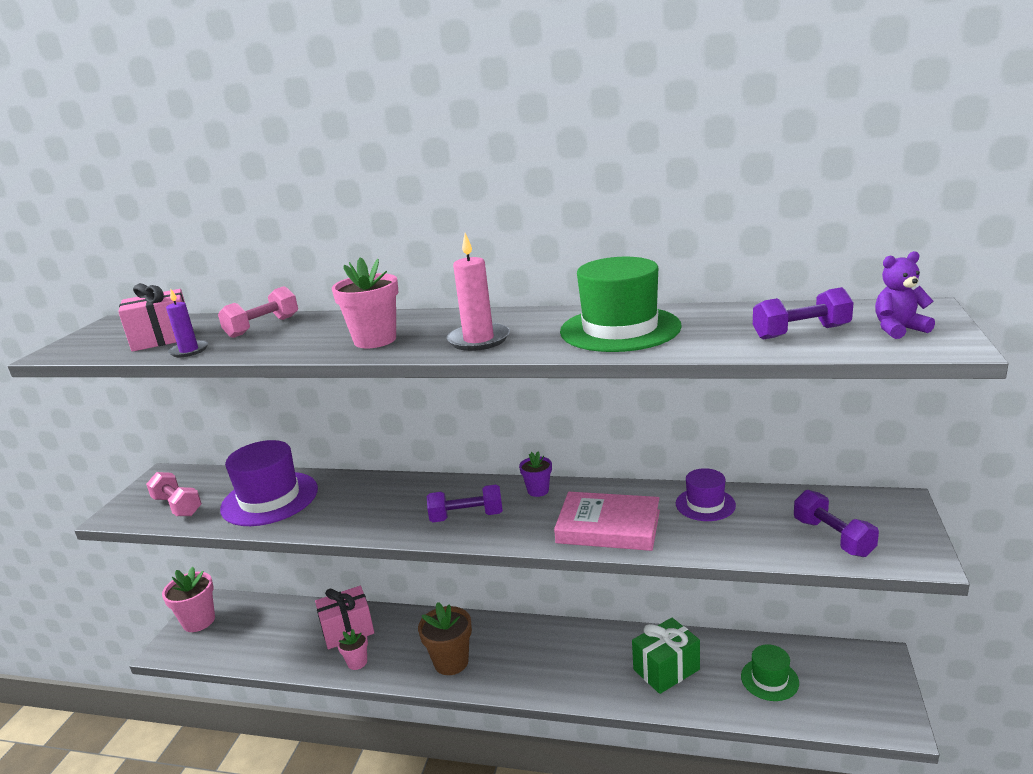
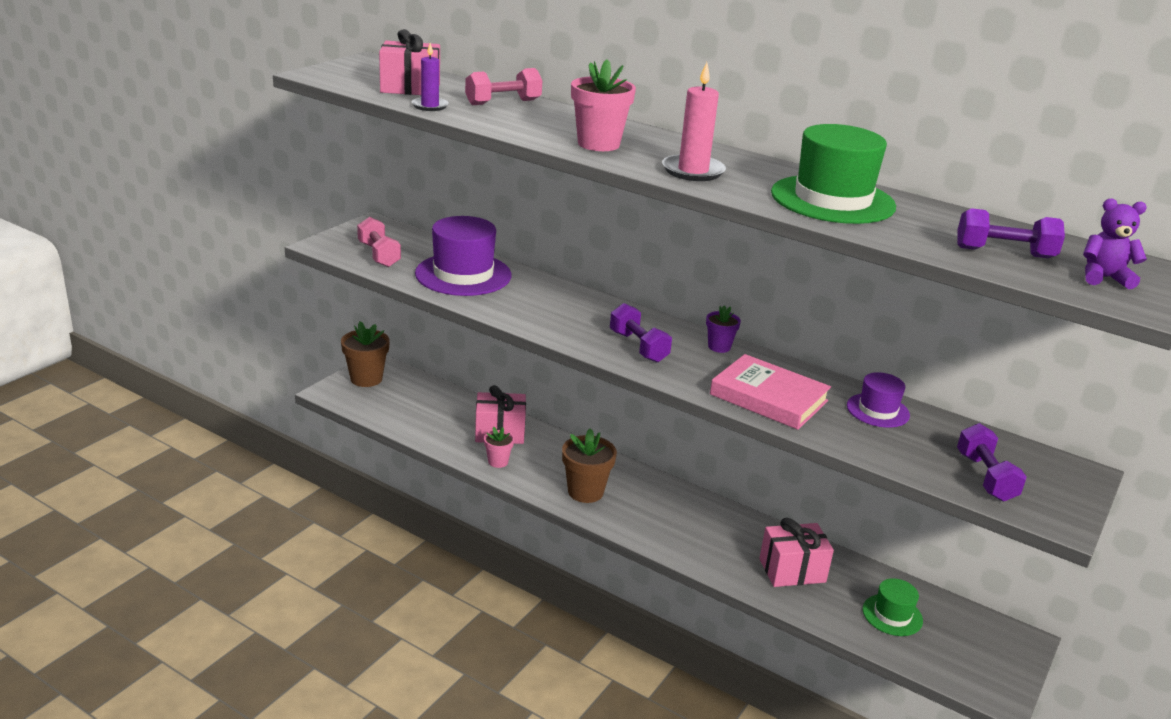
camera: 15 degrees right, 5 degrees up
(199, 621) = (366, 379): pink flower pot -> brown flower pot
(467, 517) = (638, 347): purple dumbbell -> purple dumbbell turned 45 degrees clockwise
(666, 669) = (792, 571): green gift -> pink gift

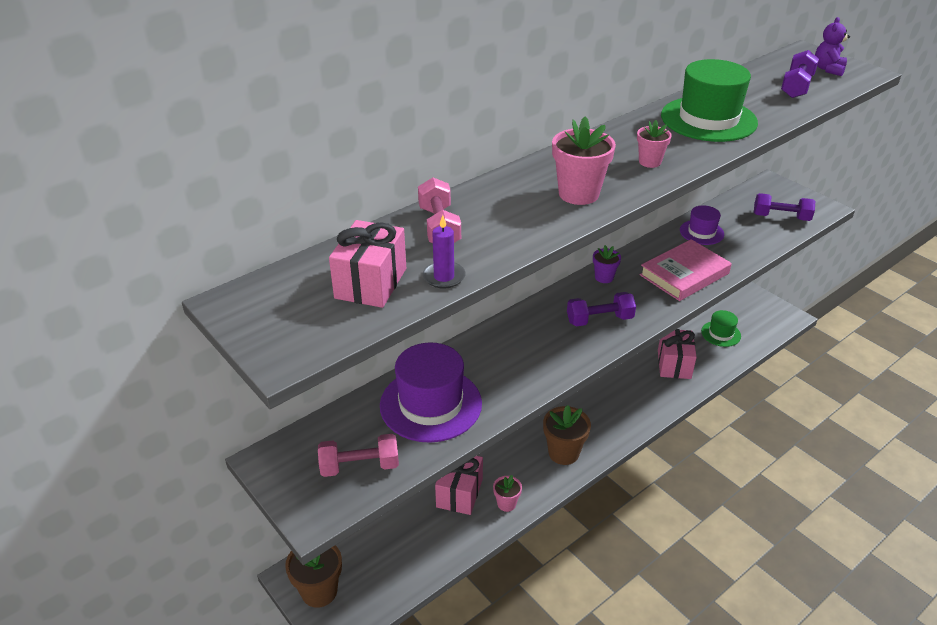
camera: 70 degrees left, 10 degrees up
(693, 171) = (650, 162): pink candle -> pink flower pot

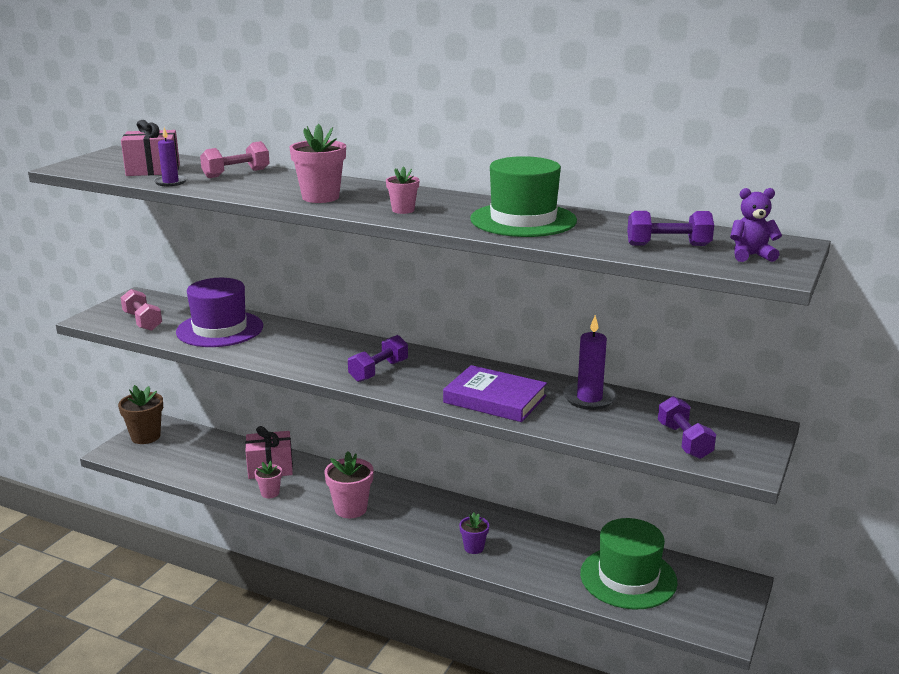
camera: 65 degrees right, 15 degrees down
(563, 453) = (350, 509): brown flower pot -> pink flower pot
(599, 320) = (378, 371): purple dumbbell -> purple dumbbell turned 75 degrees clockwise
(604, 277) = (449, 363): purple flower pot -> purple flower pot (474, 548)
(674, 364) = (538, 552): pink gift -> none
(684, 274) = (495, 399): pink book -> purple book
(701, 232) = (589, 398): purple hat -> purple candle
(721, 334) = (628, 578): green hat -> green hat, size x1.83

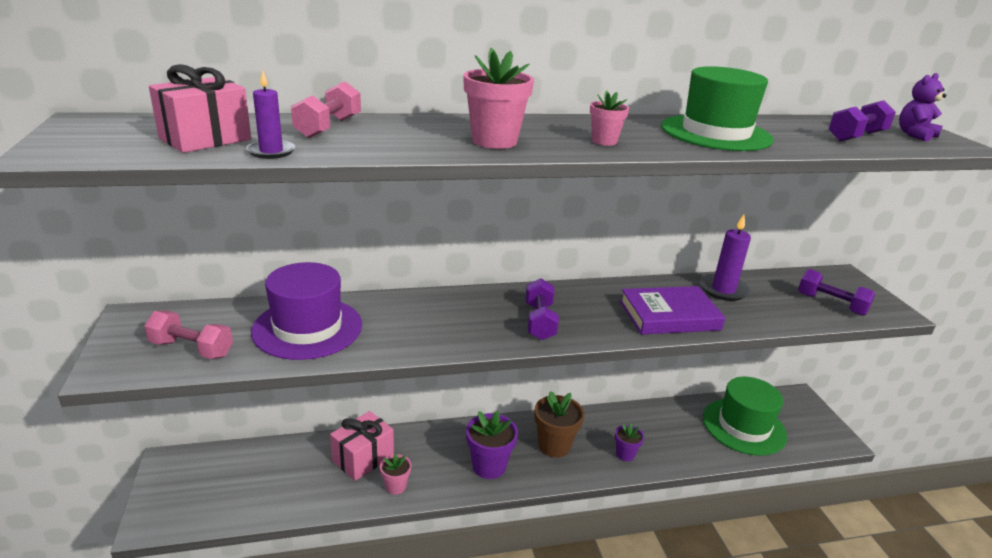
camera: 40 degrees left, 5 degrees up
(145, 437) = (173, 483): brown flower pot -> brown flower pot (554, 446)
(350, 509) = (489, 466): pink flower pot -> purple flower pot

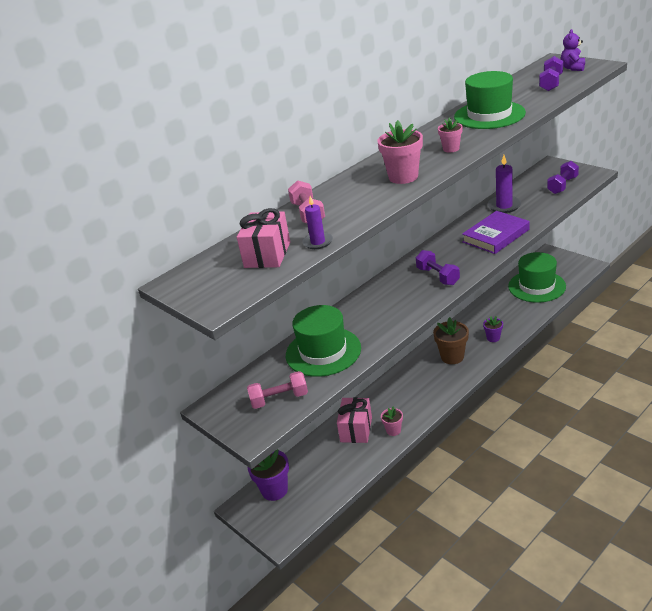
camera: 25 degrees left, 5 degrees up
(307, 328) = (323, 352): purple hat -> green hat
(489, 466) = (430, 389): purple flower pot -> purple flower pot (274, 490)
(831, 304) = (562, 185): purple dumbbell -> purple dumbbell turned 60 degrees counterclockwise

